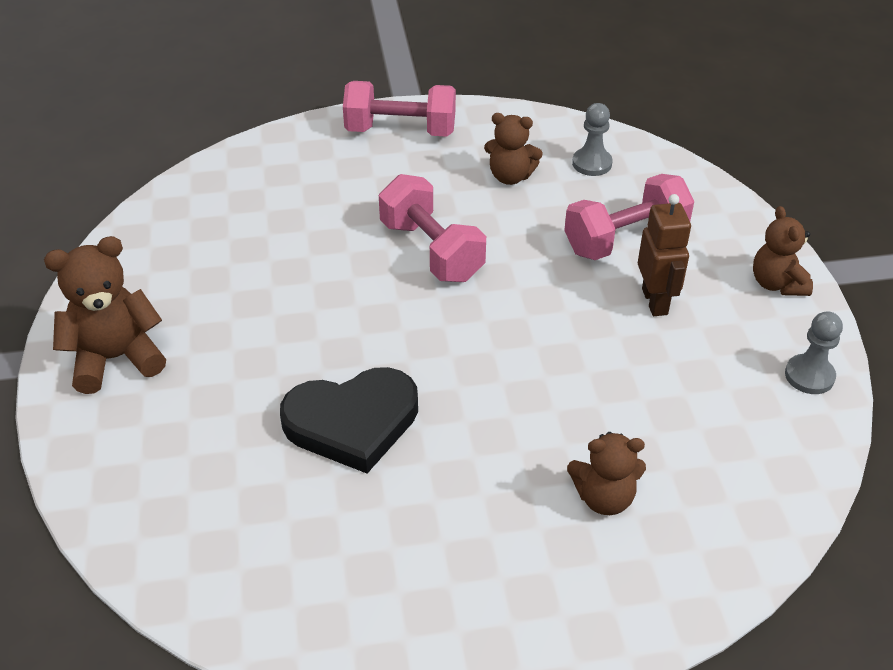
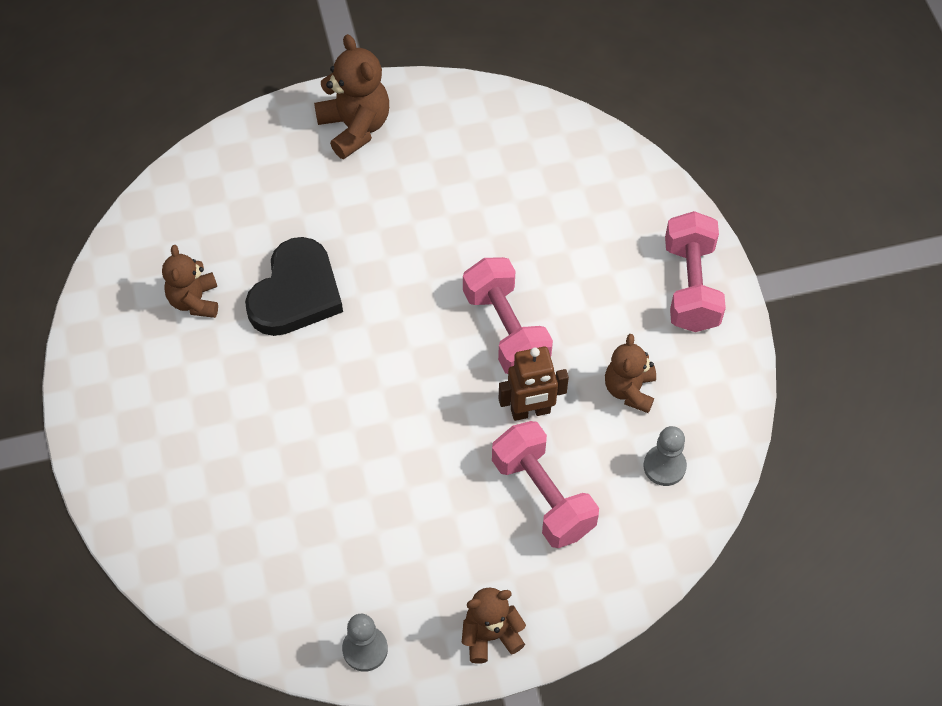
camera: 85 degrees right, 15 degrees up
(352, 422) = (296, 293): black heart -> black heart turned 135 degrees counterclockwise
(431, 251) = (506, 330): pink dumbbell -> pink dumbbell turned 75 degrees counterclockwise
(604, 498) = (223, 473): brown teddy bear -> brown teddy bear (195, 301)
(655, 301) = (454, 520): brown robot -> brown robot (530, 411)

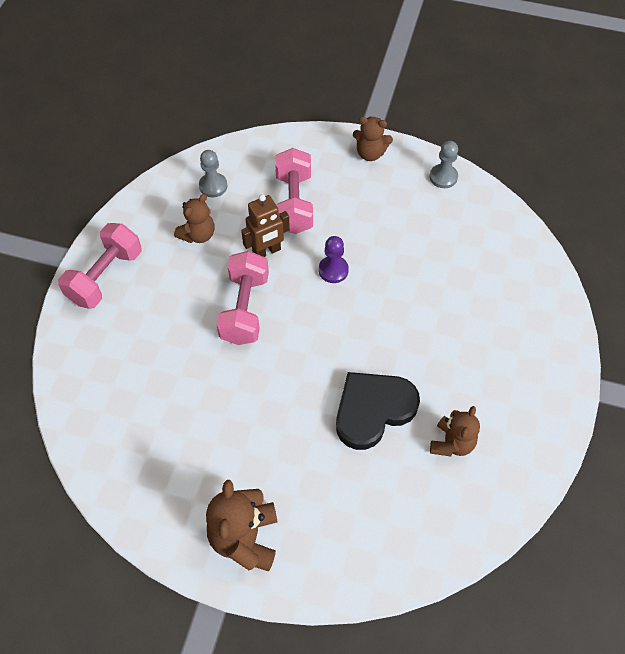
camera: 150 degrees left, 0 degrees up
(434, 429) = (333, 270): none -> purple pawn
(530, 411) = (267, 251): brown robot -> brown robot turned 135 degrees clockwise

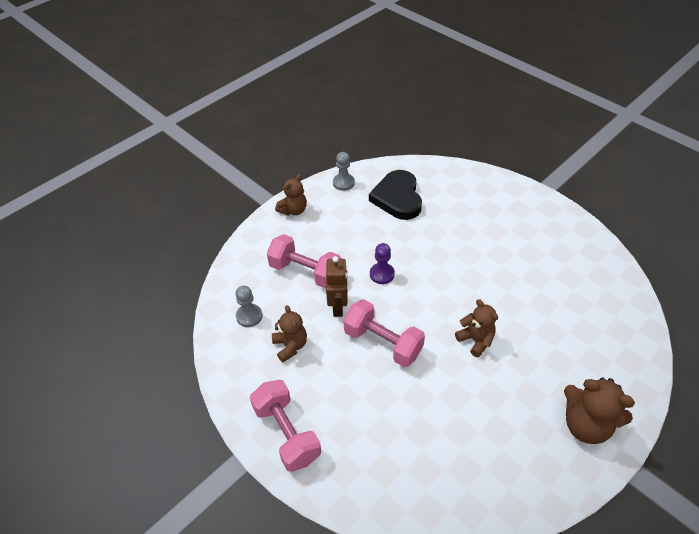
camera: 60 degrees left, 10 degrees down
(373, 410) = (512, 301): black heart -> black heart (397, 198)
(452, 443) = (556, 270): brown teddy bear -> brown teddy bear (475, 340)

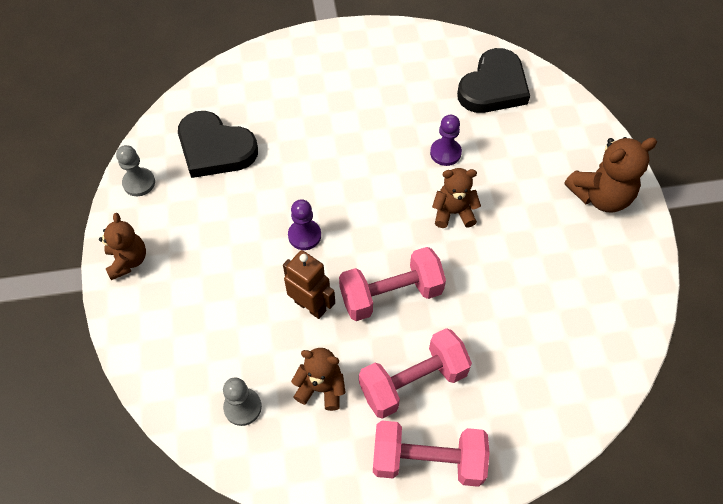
camera: 55 degrees left, 10 degrees up
(305, 272) = (232, 307): pink dumbbell -> pink dumbbell (413, 382)
(517, 308) = (445, 153): none -> purple pawn
(602, 302) = (493, 87): none -> black heart

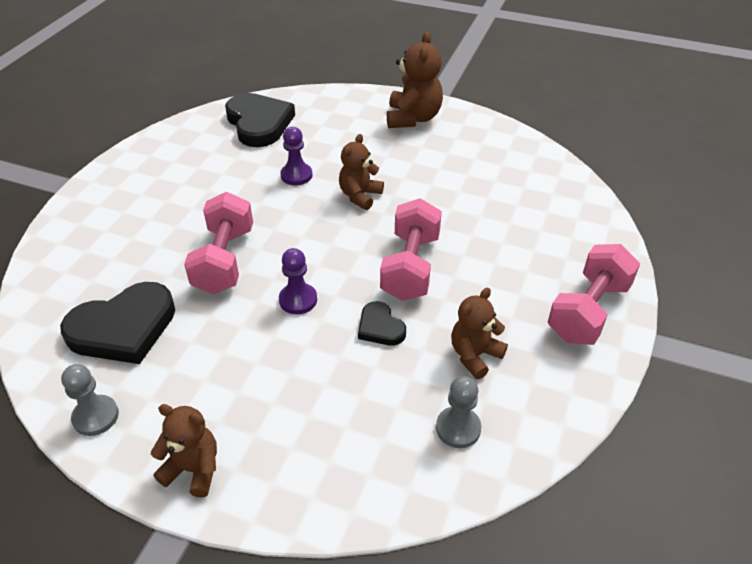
camera: 60 degrees left, 15 degrees down
(310, 306) = (380, 327): brown robot -> black heart
(413, 382) = (507, 289): pink dumbbell -> pink dumbbell (224, 260)

